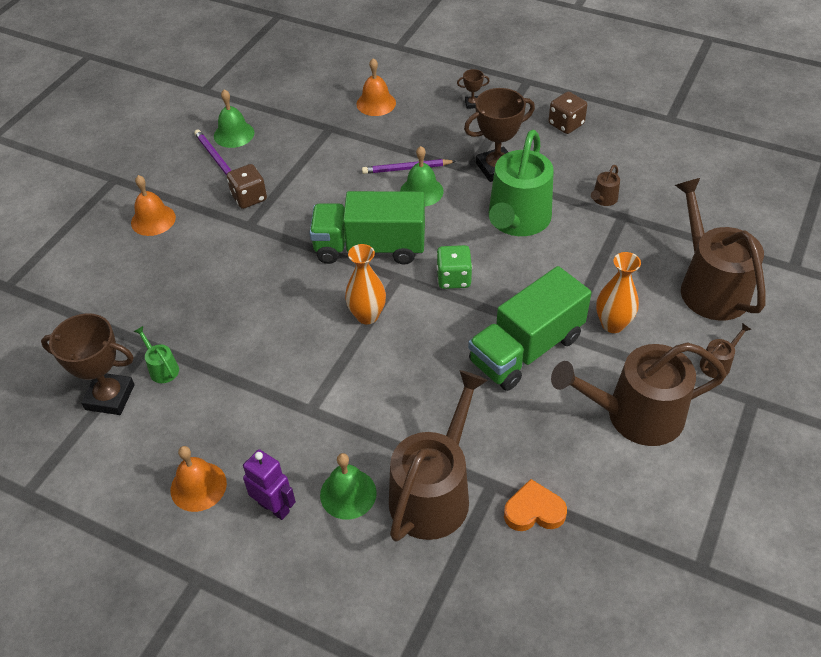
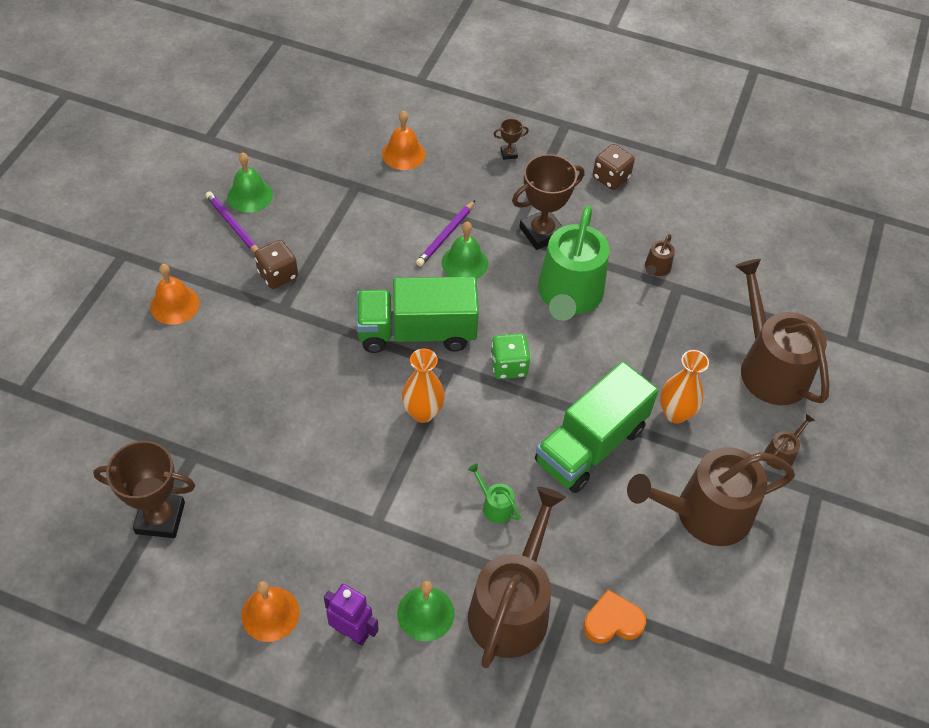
camera: 10 degrees left, 5 degrees up
(162, 368) = (211, 482): green watering can -> green watering can (495, 506)
(406, 169) = (445, 235): purple pencil -> purple pencil turned 45 degrees counterclockwise

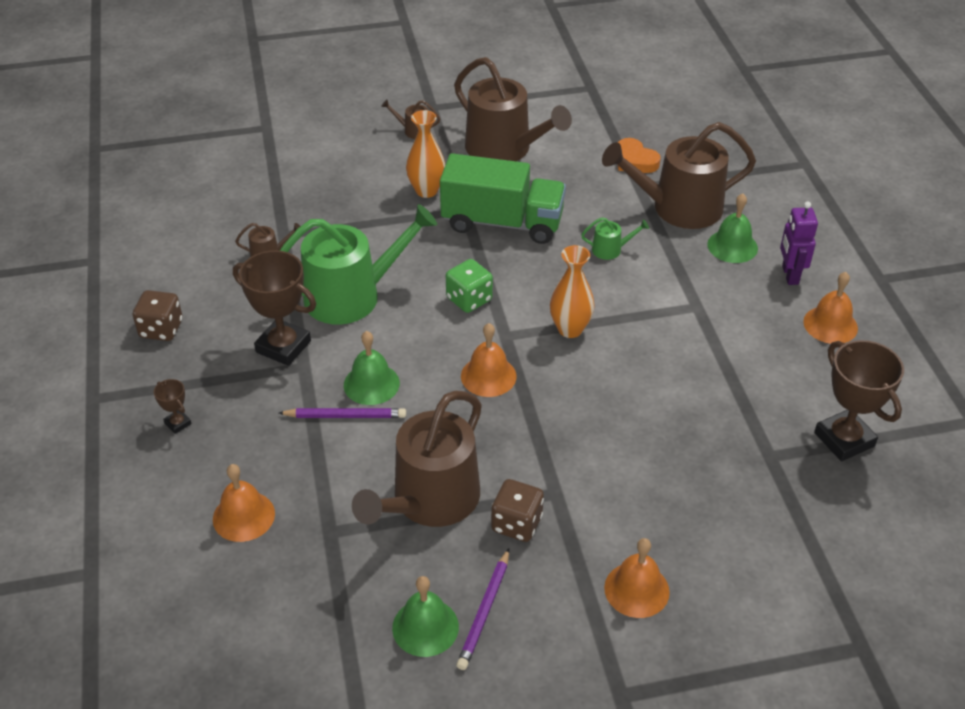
camera: 120 degrees left, 10 degrees down
(417, 332) = (488, 376): green truck -> orange bell
(495, 506) = (610, 249): green watering can -> green watering can turned 105 degrees counterclockwise
(769, 367) = (331, 159): brown watering can -> brown watering can (430, 500)

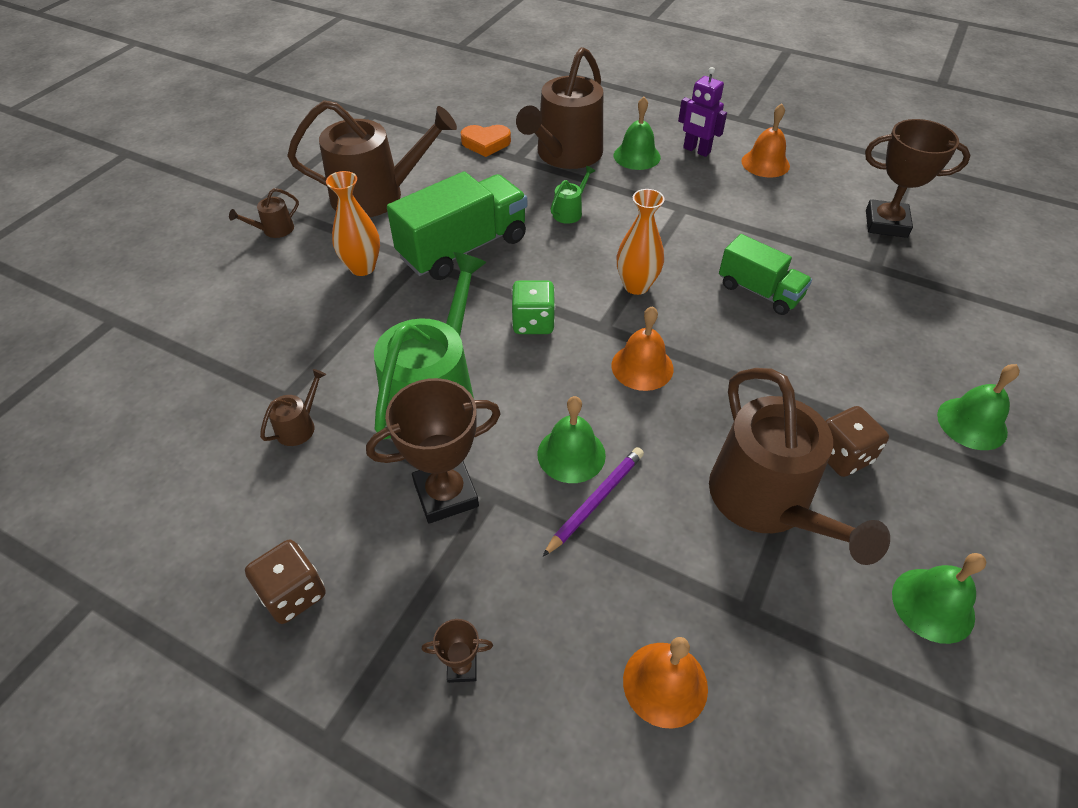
camera: 50 degrees left, 5 degrees up
(484, 612) = (939, 544): purple pencil -> none
(636, 589) = (972, 423): orange bell -> green bell
(647, 399) = (759, 291): none -> green truck

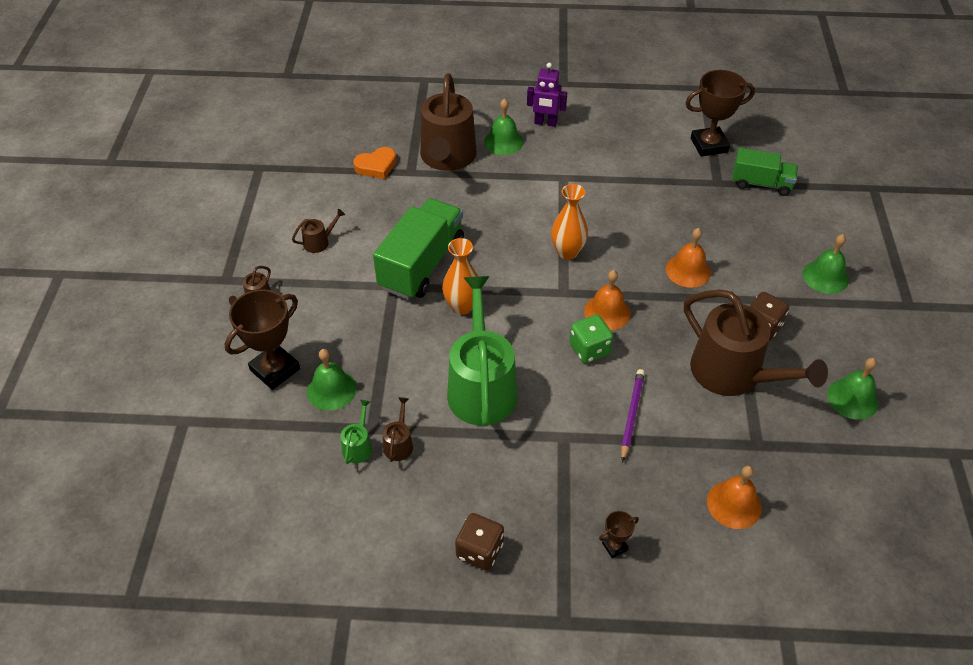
camera: 25 degrees left, 0 degrees up
(362, 267) = (354, 307): orange vase -> orange vase (462, 306)
(376, 195) = (319, 242): brown watering can -> brown watering can, size x0.41
(446, 494) = (534, 449): brown trophy -> brown trophy (275, 370)
(533, 322) = (513, 306): green dice -> green dice (589, 349)
(569, 212) = (482, 207): green watering can -> green watering can (358, 446)
(571, 454) = (598, 390): green bell -> green bell (331, 390)
(759, 291) = (653, 228): green truck -> green truck (761, 184)
(765, 163) = (602, 119): orange bell -> orange bell (688, 270)

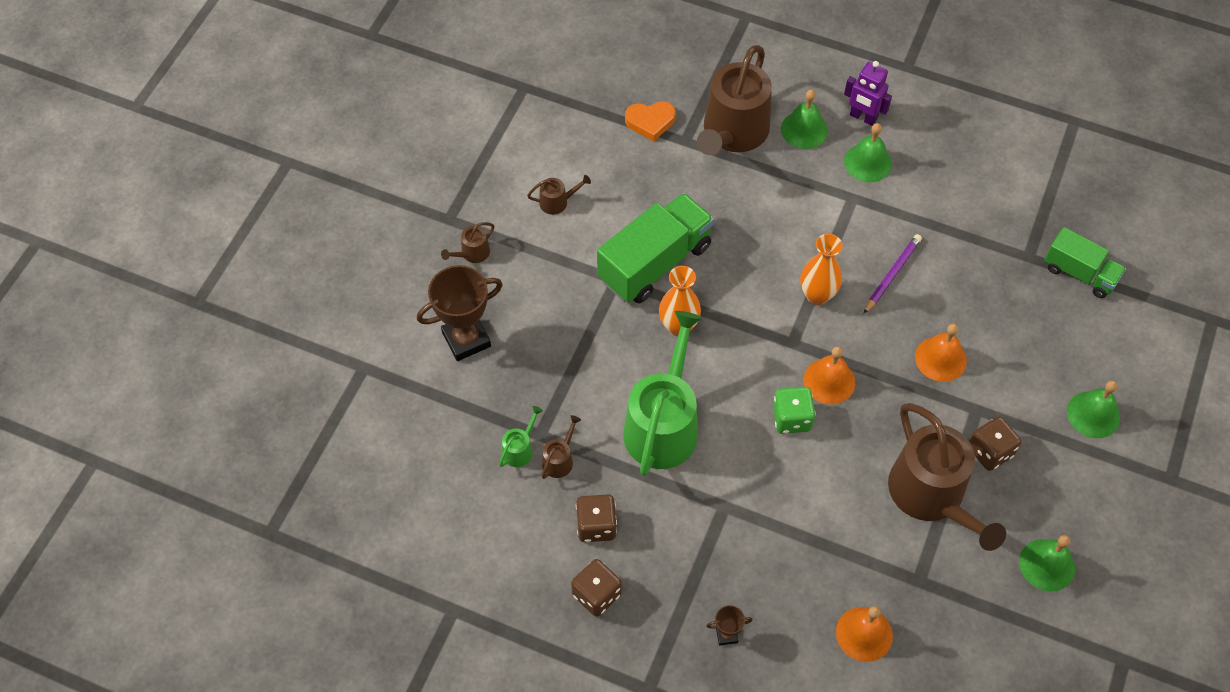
camera: 20 degrees right, 10 degrees up
(331, 390) = (514, 379): green bell -> green bell (868, 162)
(455, 490) = (596, 526): none -> brown dice
(631, 414) = (803, 505): purple pencil -> purple pencil (892, 274)
(709, 145) = (1042, 203): brown trophy -> none

